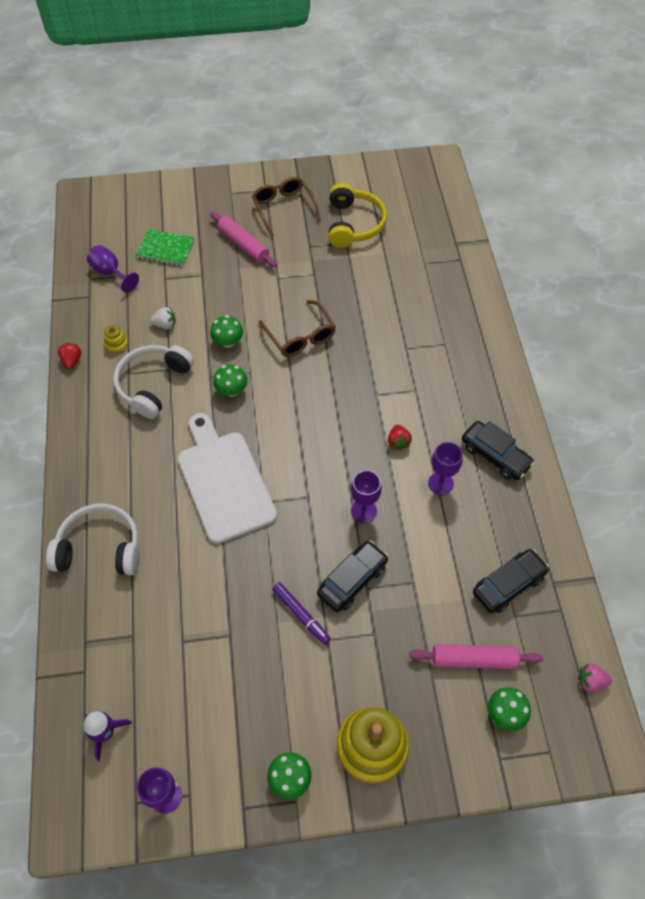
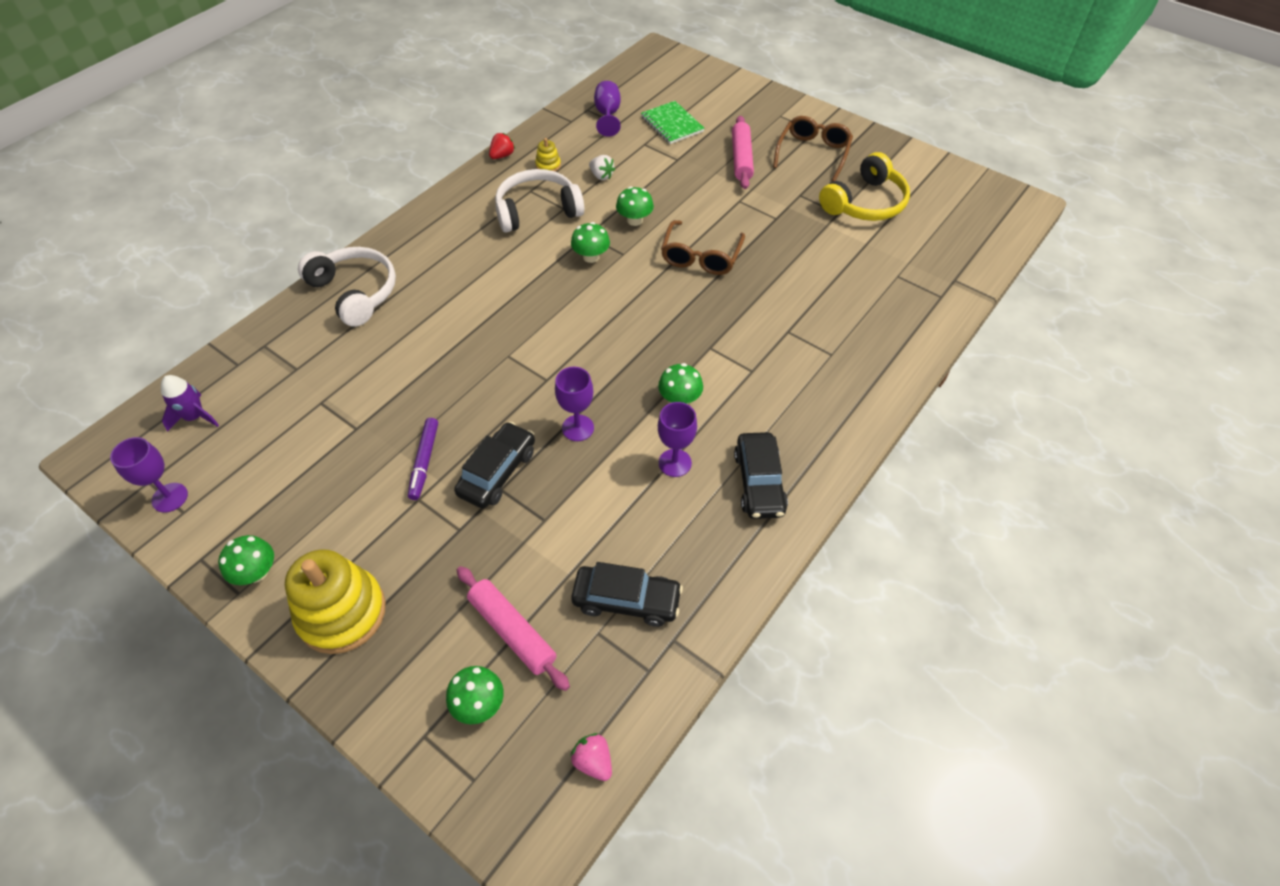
camera: 45 degrees right, 5 degrees down
(224, 481) = (498, 317): white cutting board -> none
(352, 580) = (497, 472): black car -> black car turned 60 degrees counterclockwise
(398, 442) = (679, 399): red strawberry -> green mushroom

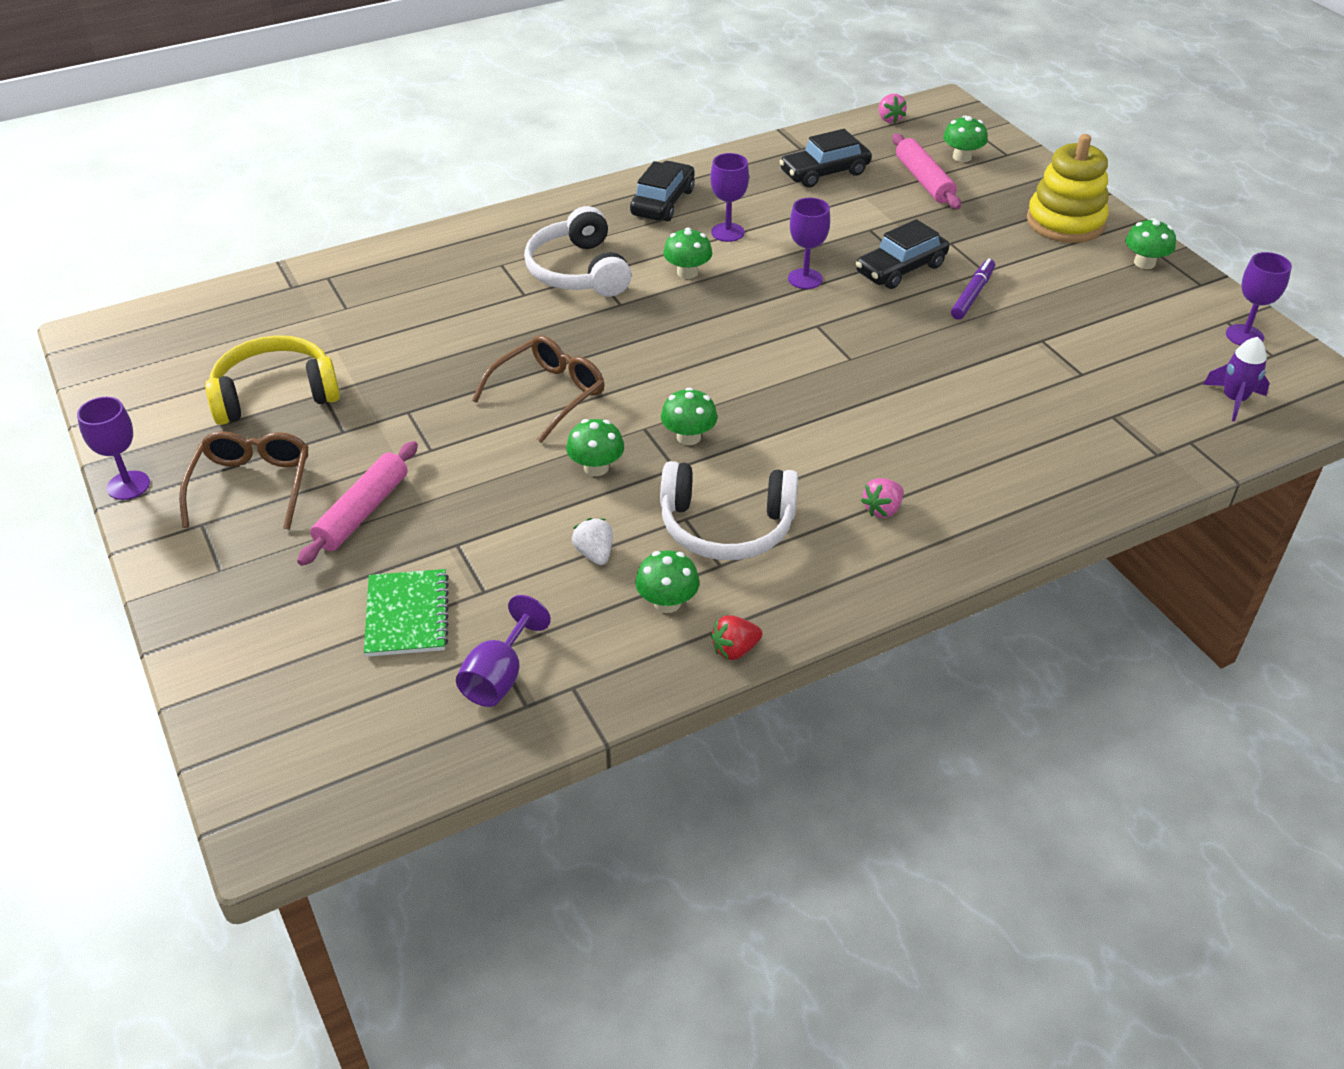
camera: 155 degrees left, 10 degrees down
(355, 292) = (1029, 486): white headphones -> white headphones (578, 271)
(448, 248) = (882, 509): none -> pink strawberry
(548, 165) = (667, 602): yellow stacking toy -> green mushroom
(626, 600) = (824, 173): black car -> black car turned 60 degrees counterclockwise
(813, 153) = (252, 485): brown glasses -> brown glasses turned 135 degrees clockwise
(875, 134) = (128, 485): none -> purple goblet

